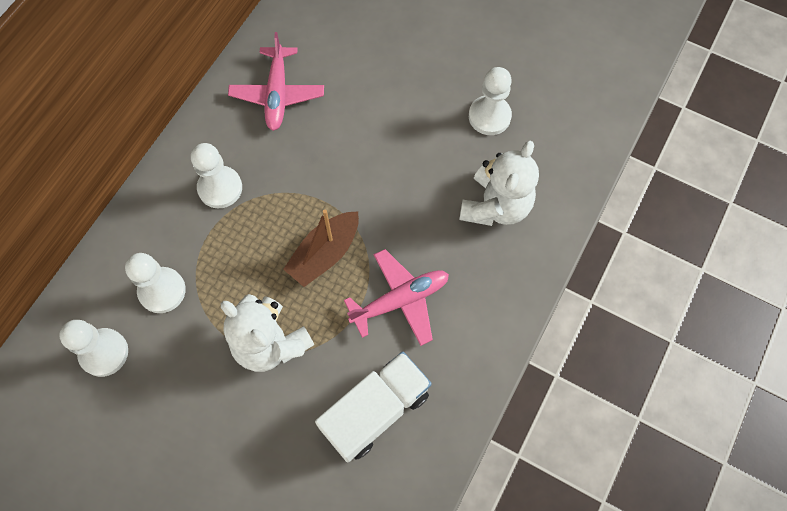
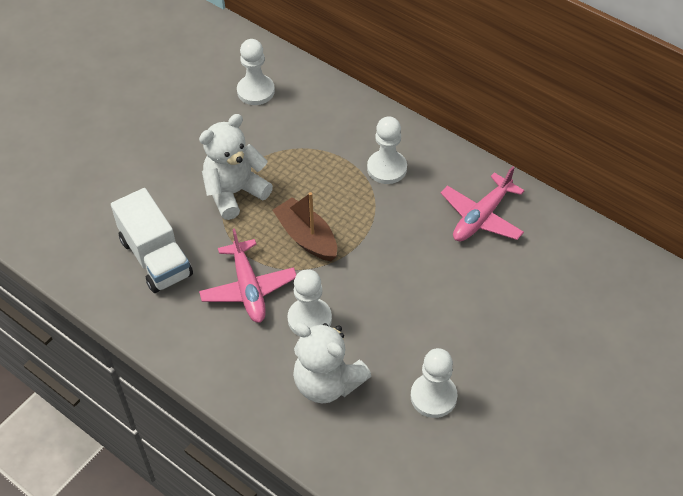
camera: 100 degrees right, 15 degrees down
(162, 291) = (298, 126): white pawn -> white pawn (309, 319)
(277, 94) = (481, 217): pink plane -> pink plane turned 60 degrees counterclockwise

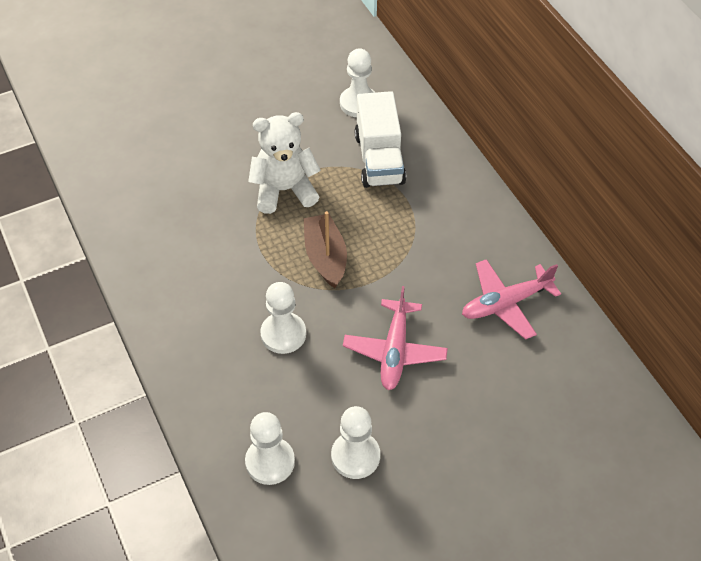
camera: 25 degrees right, 0 degrees up
(156, 257) = (180, 222): white truck -> white truck (379, 159)
(248, 288) = (245, 283): pink plane -> pink plane (395, 351)
(327, 383) = (264, 400): white teddy bear -> none
(387, 168) = (440, 221): white pawn -> white pawn (270, 462)

